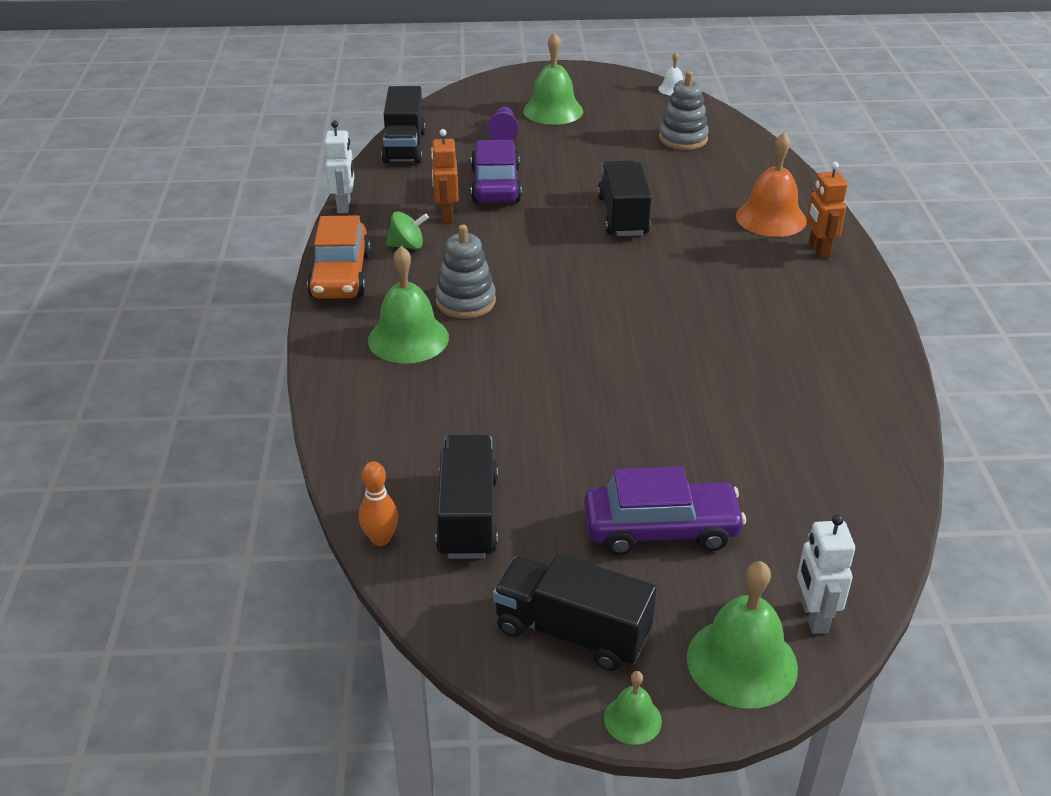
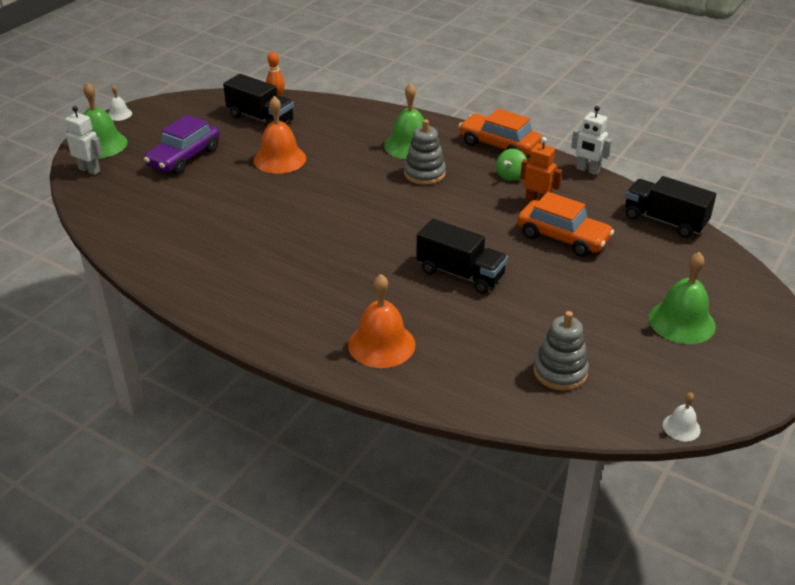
camera: 125 degrees right, 0 degrees up
(495, 185) = (563, 238): purple car -> orange car
(504, 133) = (654, 276): purple pawn -> none
(559, 431) = (279, 159): none -> orange bell
(572, 632) = (170, 118): black truck -> none
(632, 719) = (119, 114): green bell -> white bell
(818, 250) = (315, 341): orange robot -> none

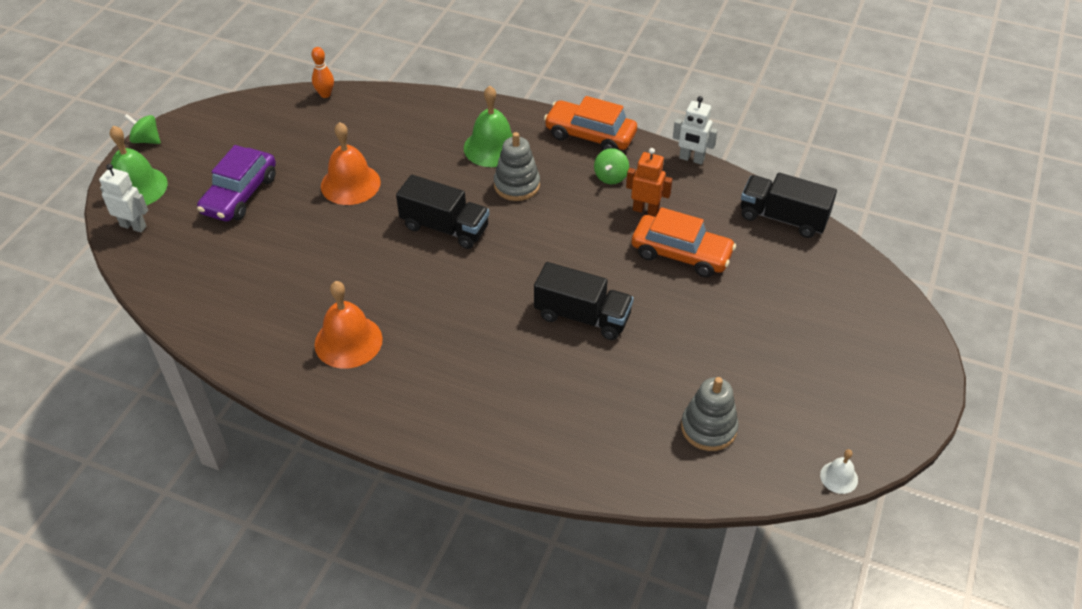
camera: 10 degrees left, 10 degrees up
(119, 114) = (146, 140): white bell -> green spinning top
(260, 118) = (314, 127): black truck -> black truck (445, 227)
(381, 344) = (518, 420): orange bell -> orange bell (348, 341)
(681, 322) = (820, 347): green bell -> none

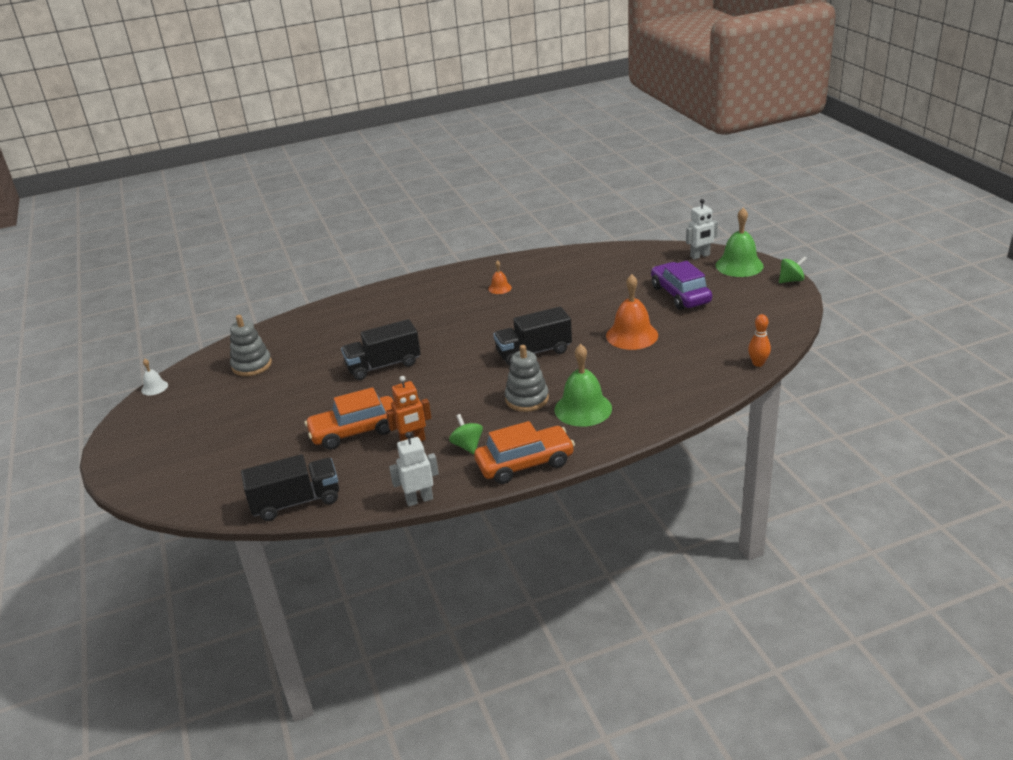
camera: 140 degrees right, 15 degrees down
(348, 341) = (500, 288): orange bell -> orange bell, size x0.50

